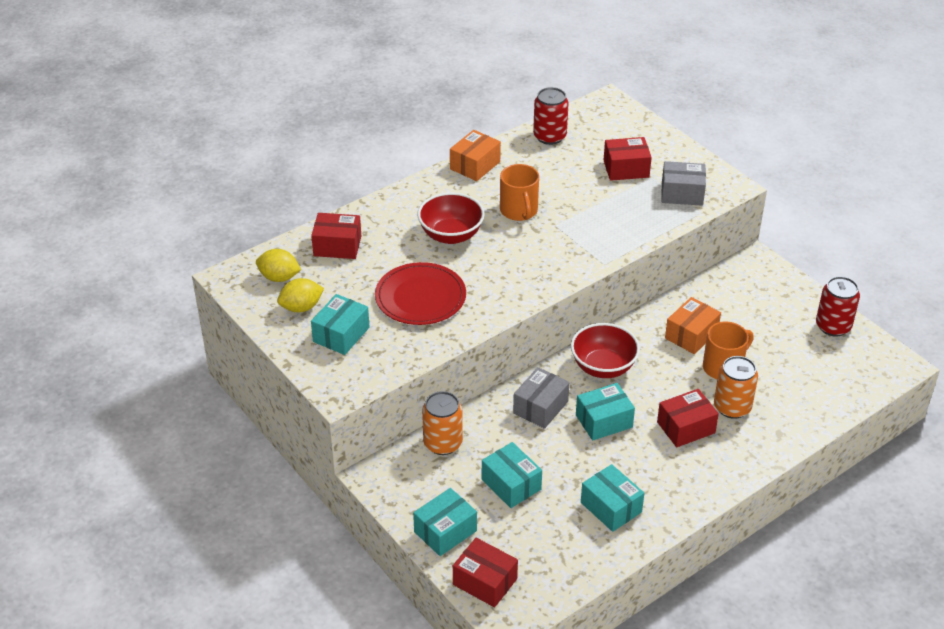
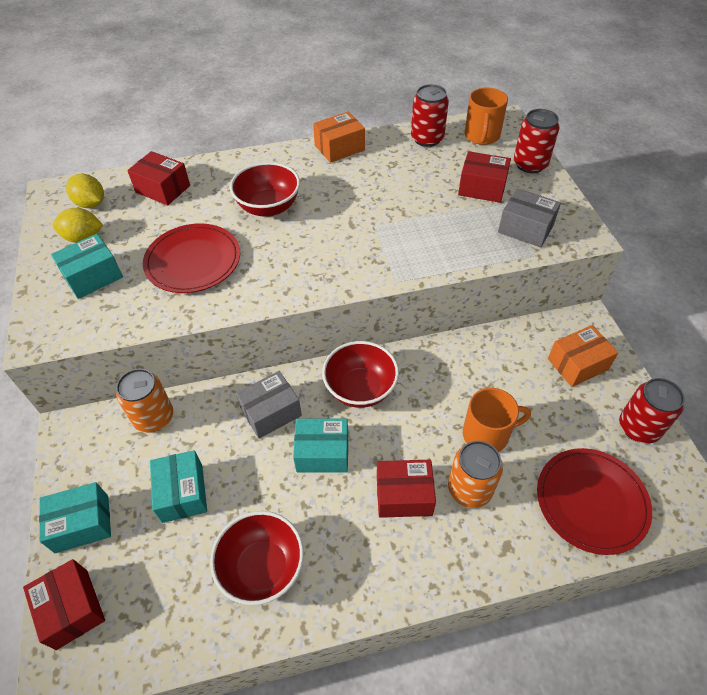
camera: 25 degrees right, 10 degrees up
(519, 210) = (349, 201): orange mug -> orange mug (482, 136)
(611, 507) = (262, 567): turquoise box -> red bowl
(654, 137) = (530, 164): none -> red can
(691, 335) = (472, 383): orange box -> orange box (577, 364)
(823, 386) = (591, 501): none -> red plate

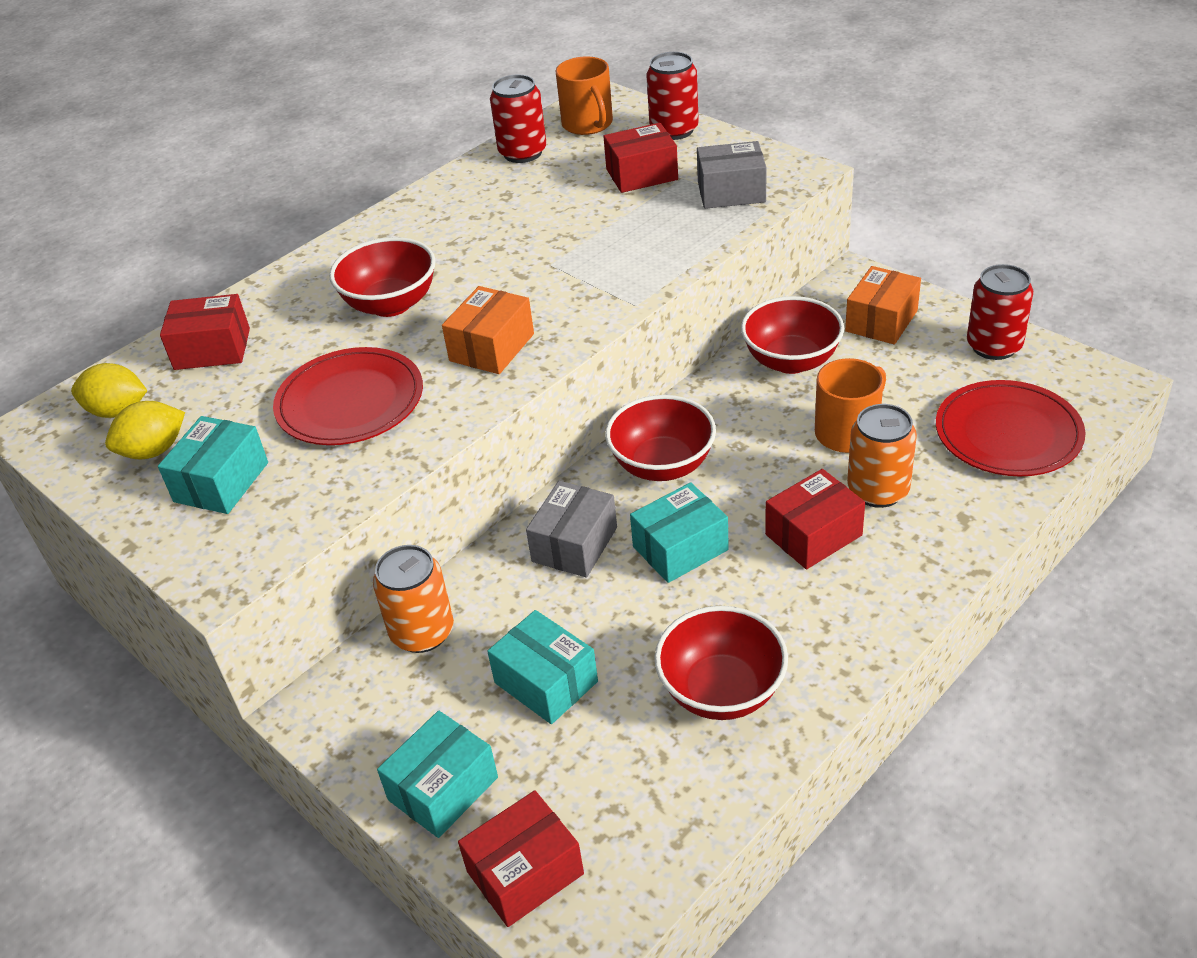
camera: 30 degrees left, 10 degrees down
(72, 608) = (525, 872): red box -> red box turned 60 degrees counterclockwise
(339, 148) = (417, 206): orange box -> orange box (492, 347)
(495, 361) = (791, 361): none -> red bowl

